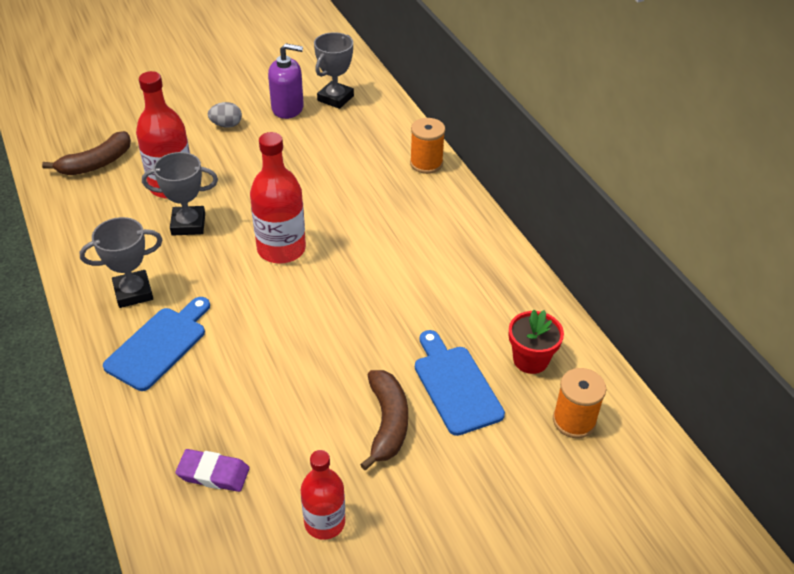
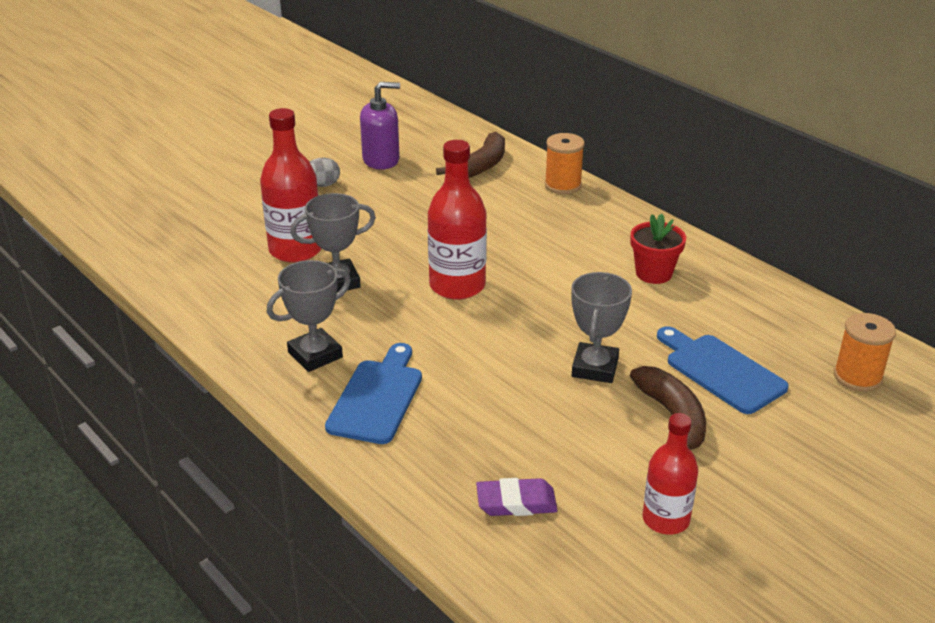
camera: 15 degrees left, 10 degrees down
(96, 163) = (193, 243): brown banana -> brown banana (480, 166)
(335, 98) = (428, 143): grey trophy -> grey trophy (595, 368)
(530, 360) = (781, 334): red flower pot -> red flower pot (653, 273)

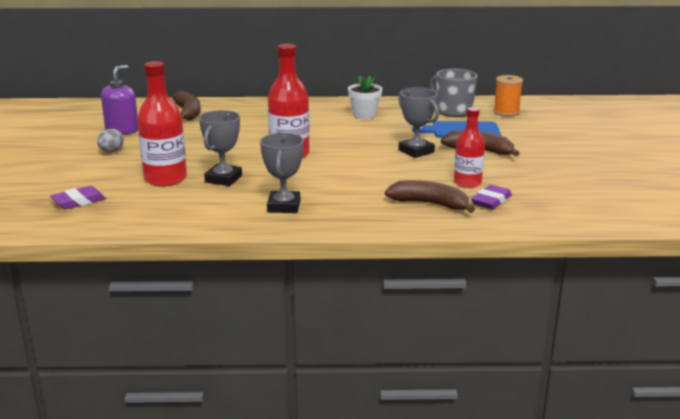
camera: 50 degrees left, 10 degrees down
(191, 236) = (79, 201): none -> purple eraser
(377, 398) = (353, 204): blue cutting board -> none
(445, 455) = (430, 204): none -> brown banana
(563, 185) = (249, 104): orange spool -> none
(653, 273) = (364, 115): red flower pot -> white flower pot
(665, 519) = (547, 176): red bottle -> red bottle (467, 183)
(783, 330) = (453, 111): none -> grey mug

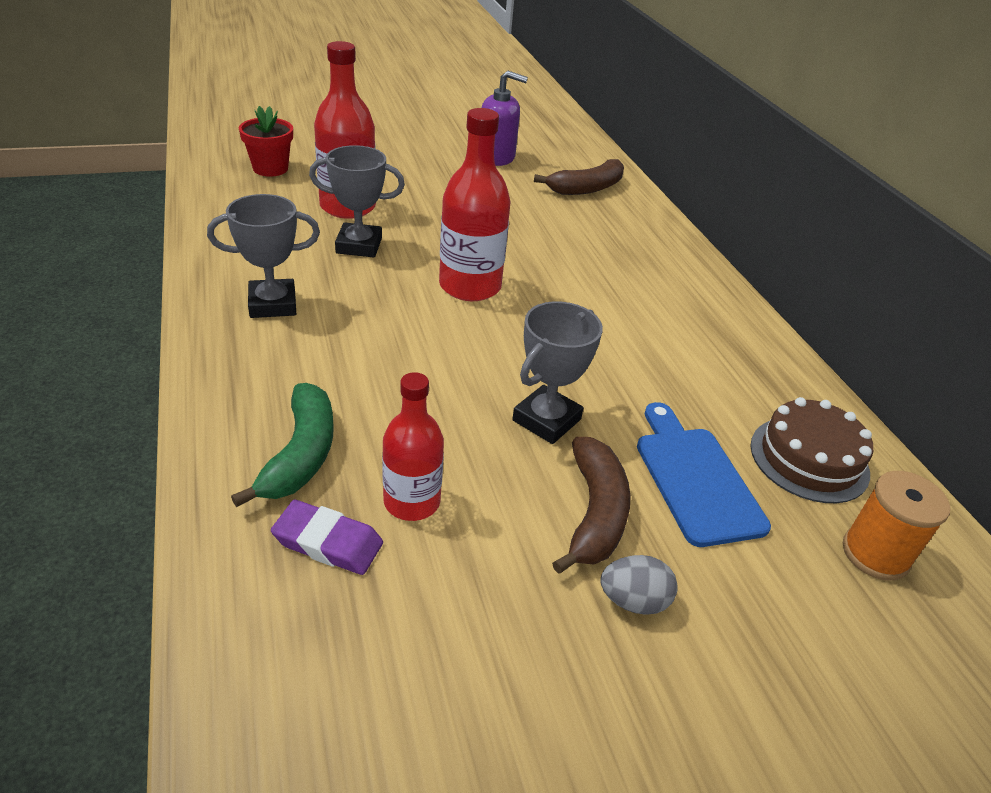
camera: 70 degrees right, 15 degrees up
(79, 201) = (270, 169): purple eraser -> red flower pot
(111, 151) = (423, 162): grey egg -> grey egg (633, 601)
(364, 115) = (692, 342): white flower pot -> none
(430, 204) = (301, 454): brown banana -> green banana
(453, 111) = (809, 459): grey mug -> brown cake

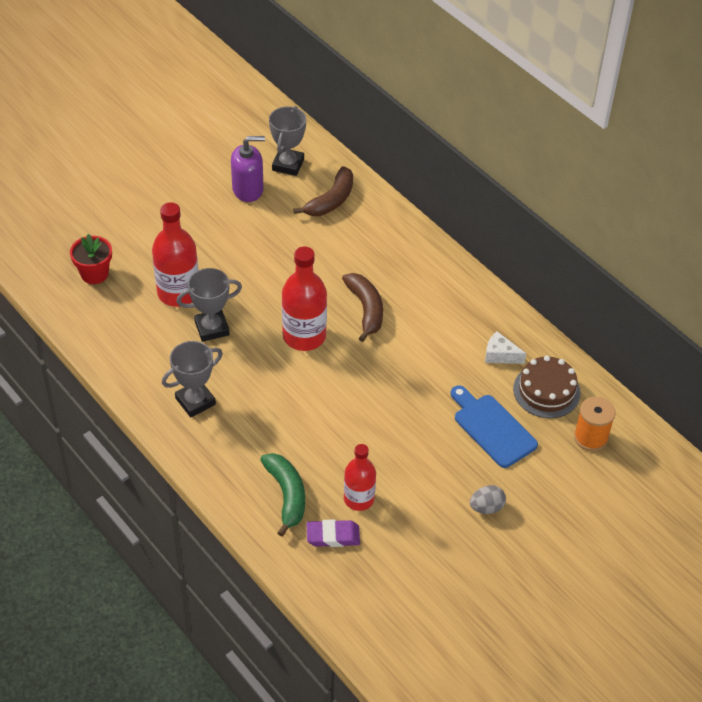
camera: 20 degrees left, 10 degrees up
(546, 420) = (400, 421): grey trophy -> grey trophy (288, 165)
(594, 513) = (450, 469): brown banana -> brown banana (366, 309)
(745, 390) = (500, 355): none -> white cheese

